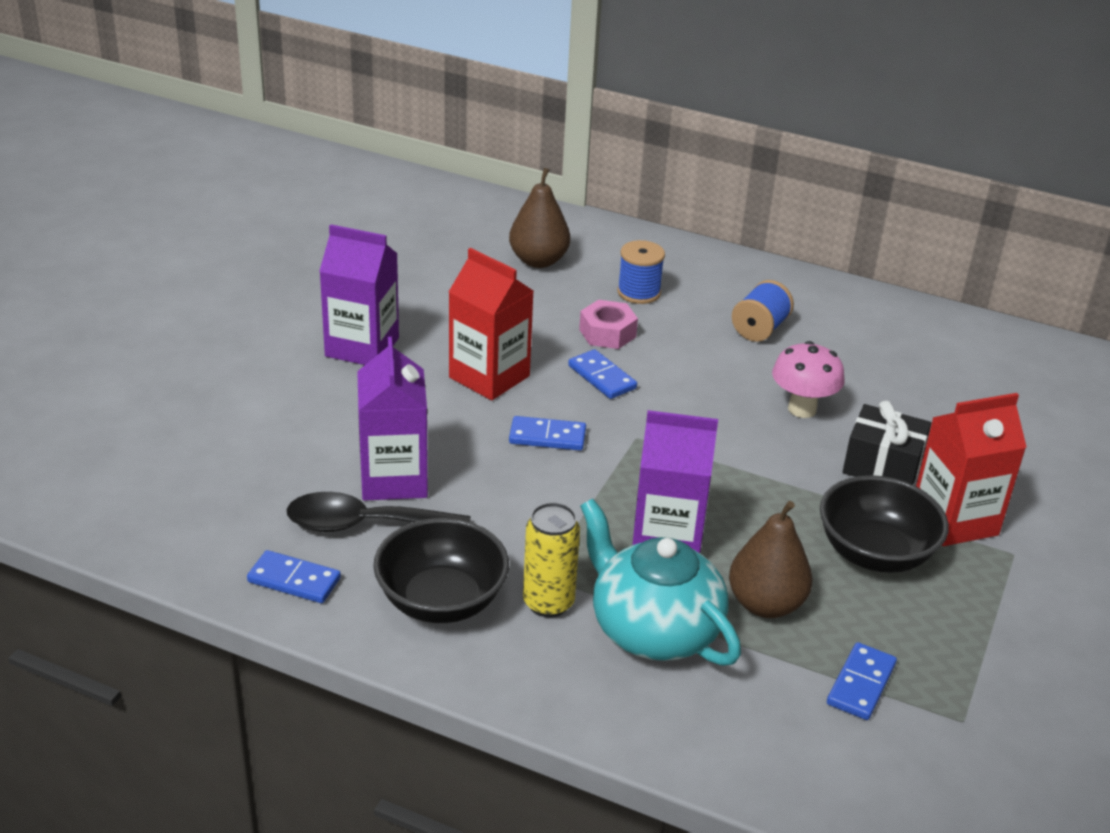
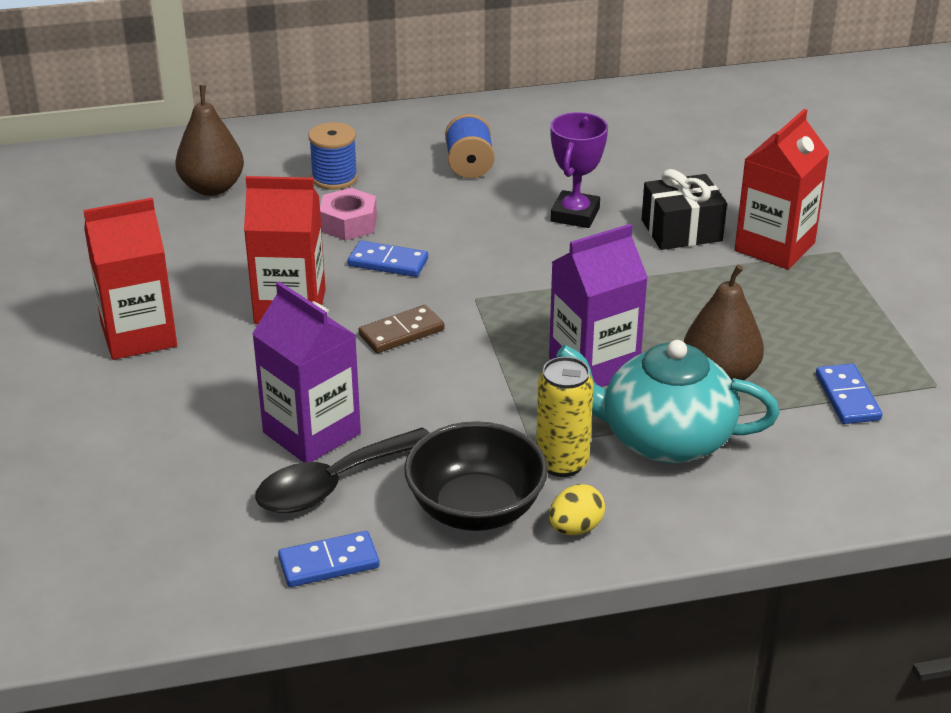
camera: 35 degrees left, 0 degrees up
(362, 347) = (138, 335): purple carton -> red carton
(497, 659) = (575, 528): none -> yellow egg
(547, 436) = (401, 332): blue domino -> brown domino
(802, 409) = (575, 215): pink mushroom -> purple trophy
(875, 553) = (750, 298): black bowl -> none

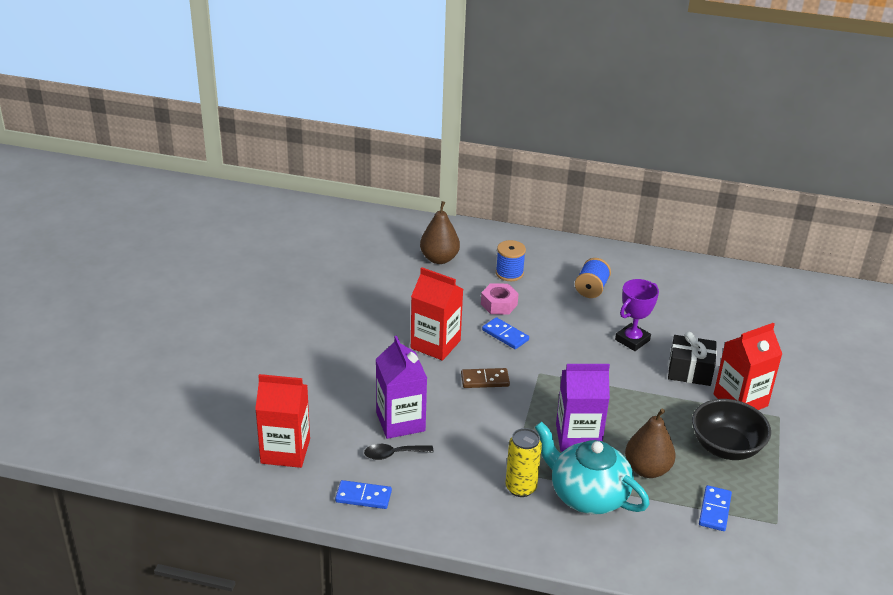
camera: 25 degrees right, 0 degrees up
(138, 335) = (348, 334): red carton -> red carton (285, 451)
(333, 484) = (393, 454): black spoon -> black spoon, size x0.60
(476, 509) = (457, 496): black bowl -> black bowl (726, 447)
(575, 528) = (502, 527): yellow egg -> none

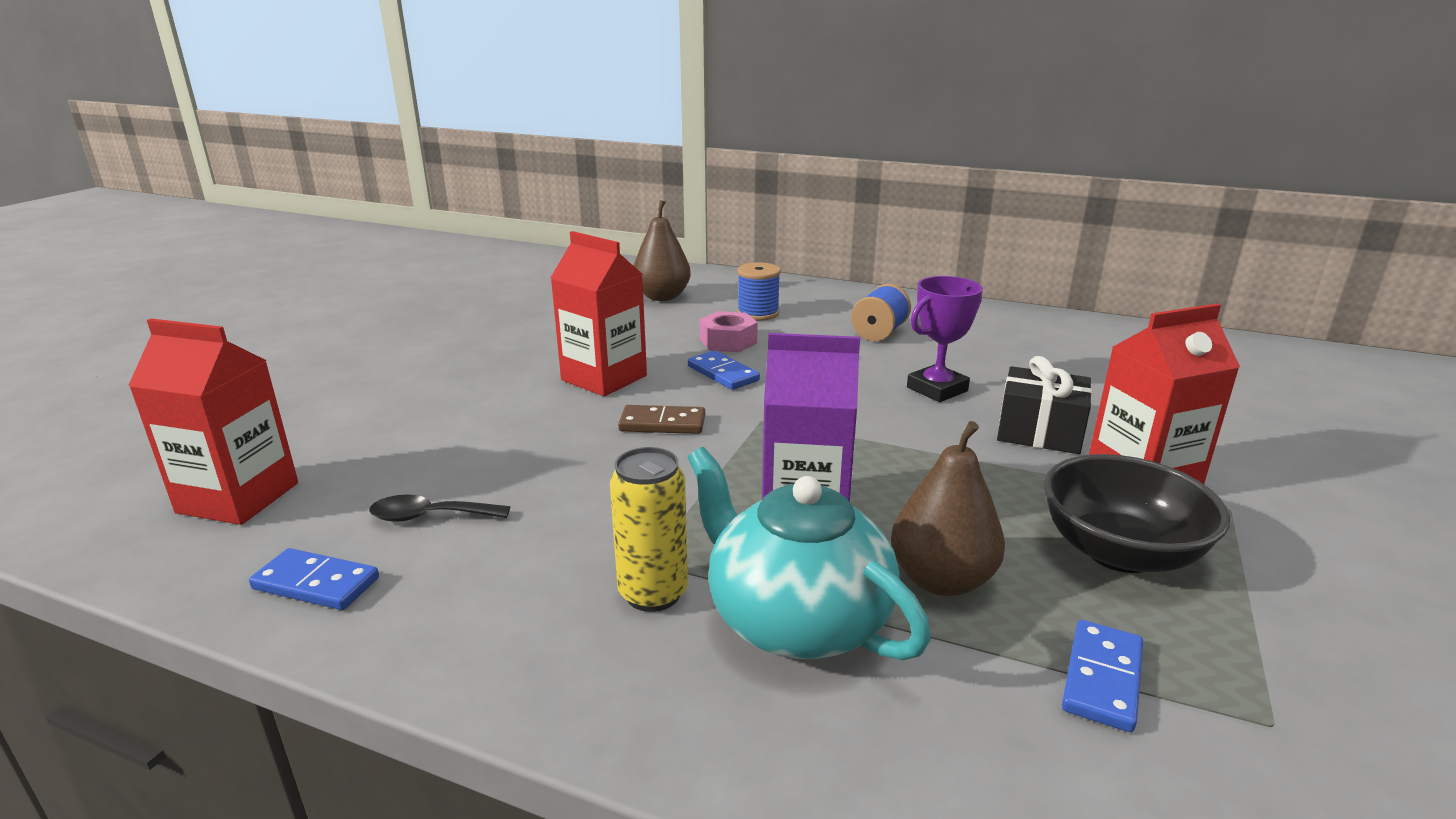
camera: 10 degrees right, 10 degrees down
(400, 421) = (479, 469): purple carton -> none

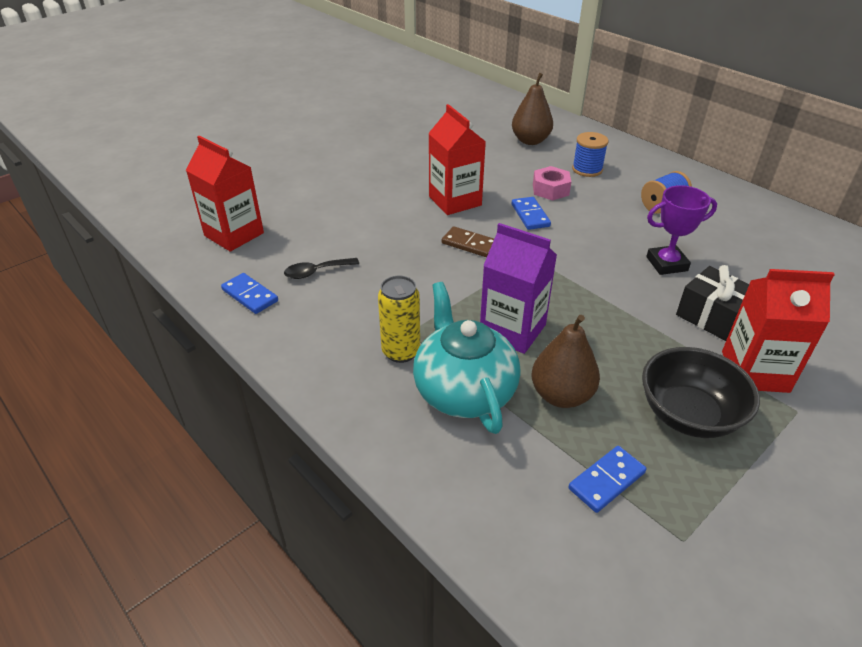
camera: 25 degrees right, 15 degrees up
(430, 516) = (316, 272): black spoon -> black spoon turned 45 degrees counterclockwise

